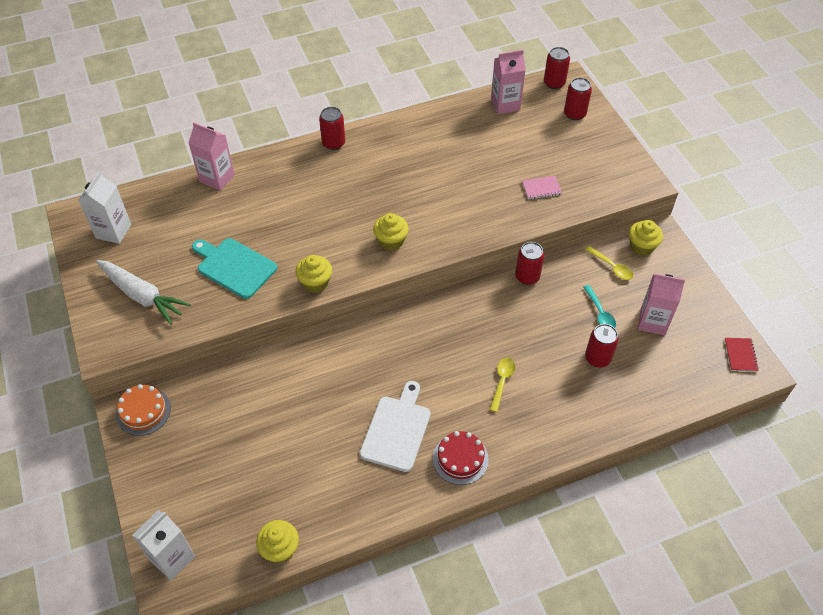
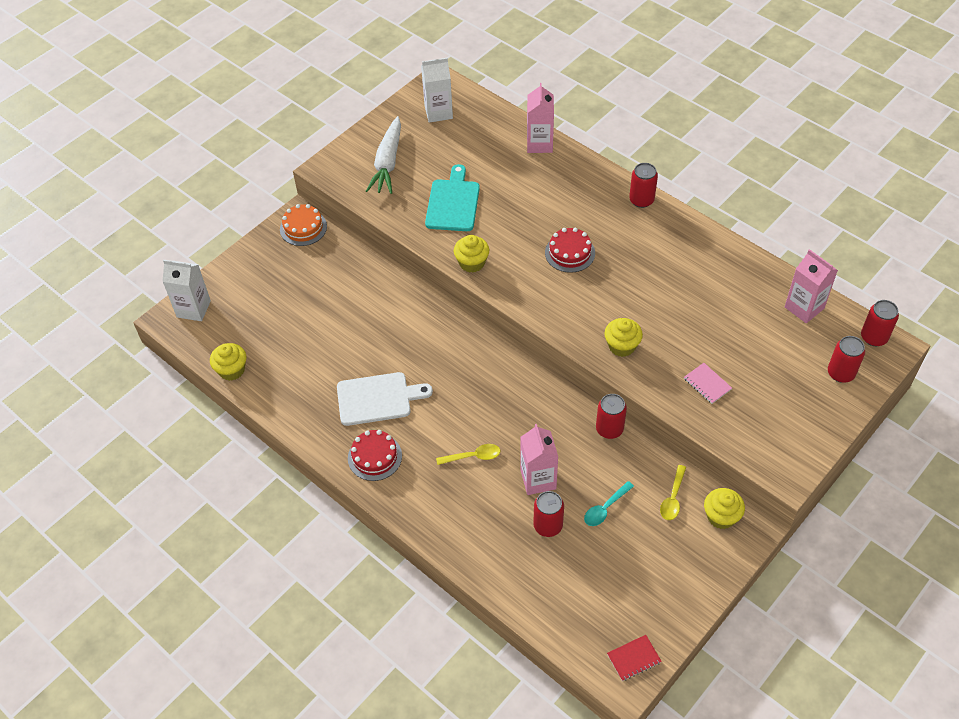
camera: 65 degrees right, 0 degrees up
(354, 211) = (570, 253): none -> red cake
(391, 241) = (554, 294): yellow cupcake -> yellow cupcake (622, 346)
(652, 322) = (625, 560): pink carton -> pink carton (538, 479)

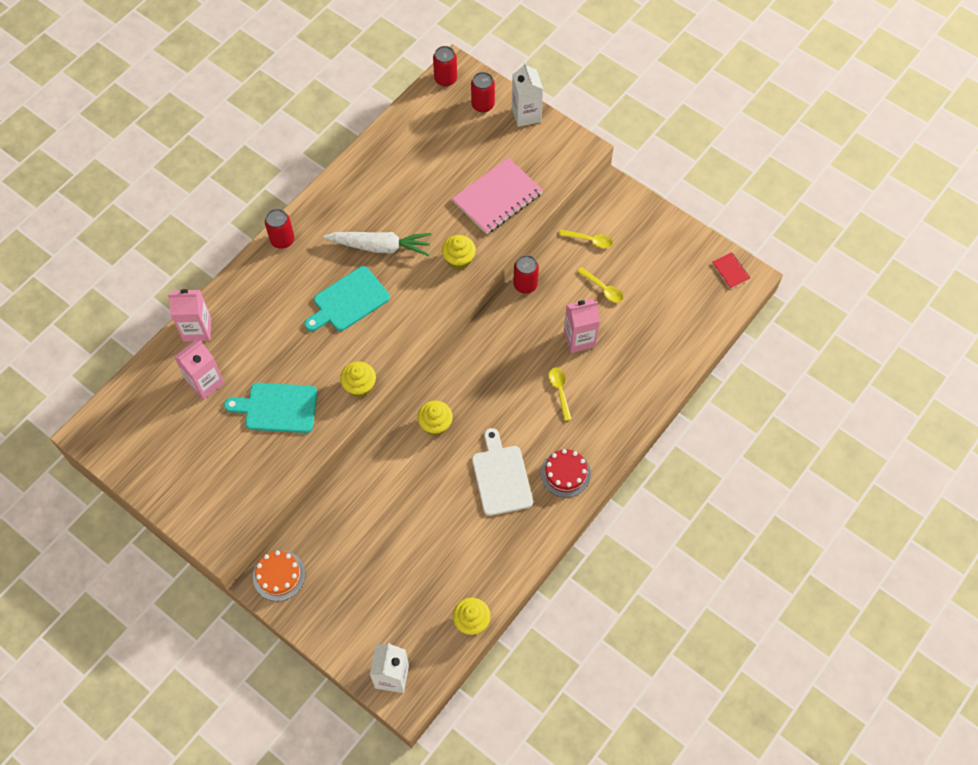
camera: 95 degrees left, 10 degrees up
(388, 163) = (214, 477): white carrot -> white carrot (380, 247)
(438, 112) = (139, 430): white carton -> white carton (526, 115)
(548, 525) = (623, 331): red can -> none
(570, 253) = (348, 301): red cake -> turquoise cutting board
(605, 508) = (603, 288): turquoise spoon -> yellow spoon
(707, 384) = (497, 197): pink notebook -> pink notebook, size x2.19
(721, 516) = (603, 208): yellow cupcake -> yellow cupcake (435, 424)
(804, 308) = (414, 123): pink carton -> pink carton (205, 382)

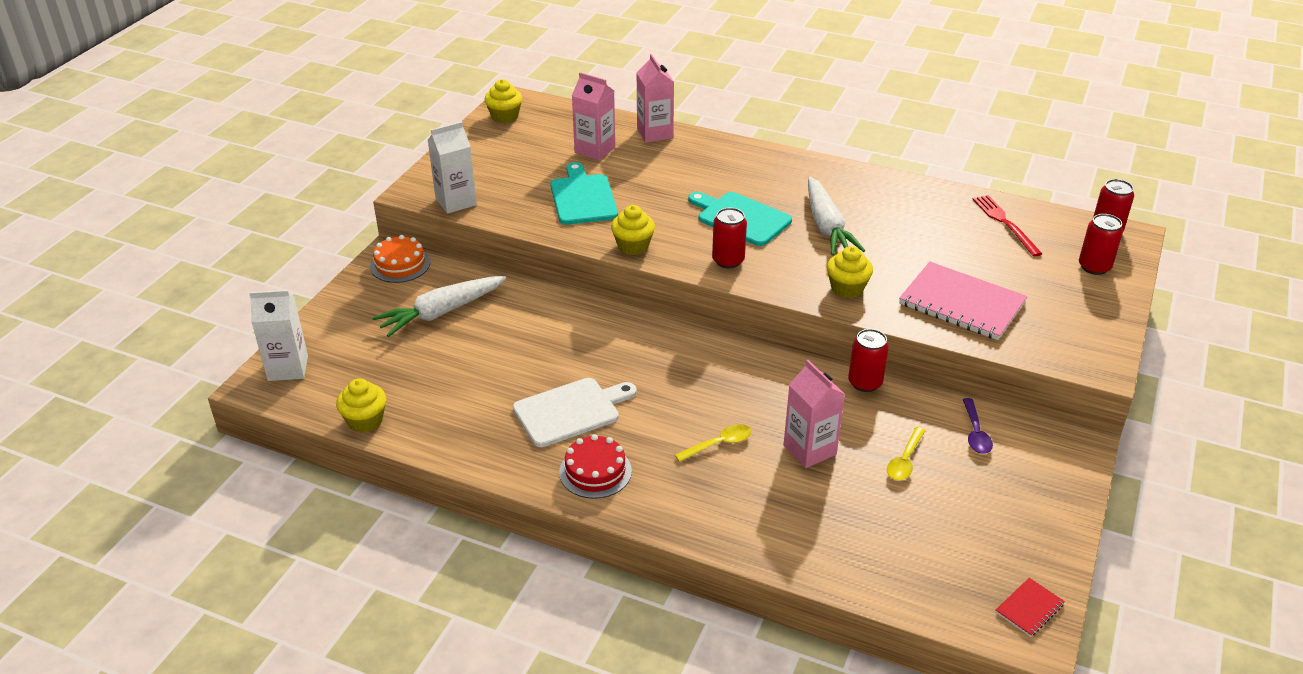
camera: 75 degrees right, 25 degrees down
(282, 240) = (793, 161): red can -> red can (728, 260)
(357, 550) = (441, 313): none -> white carrot
(416, 134) = (1005, 223): none -> red fork
(435, 424) = (624, 342): yellow cupcake -> yellow cupcake (505, 117)
(526, 115) = (1111, 306): white carton -> white carton (456, 202)
(590, 240) = (975, 433): yellow spoon -> purple spoon

